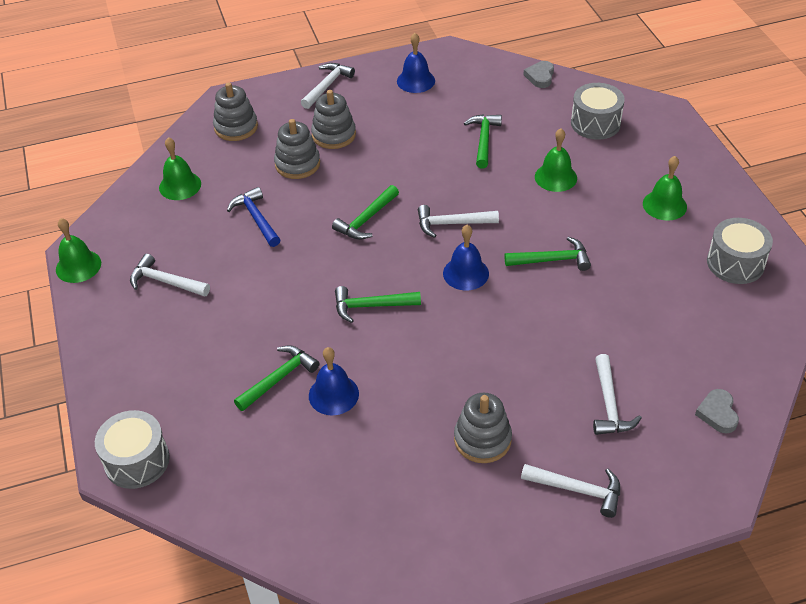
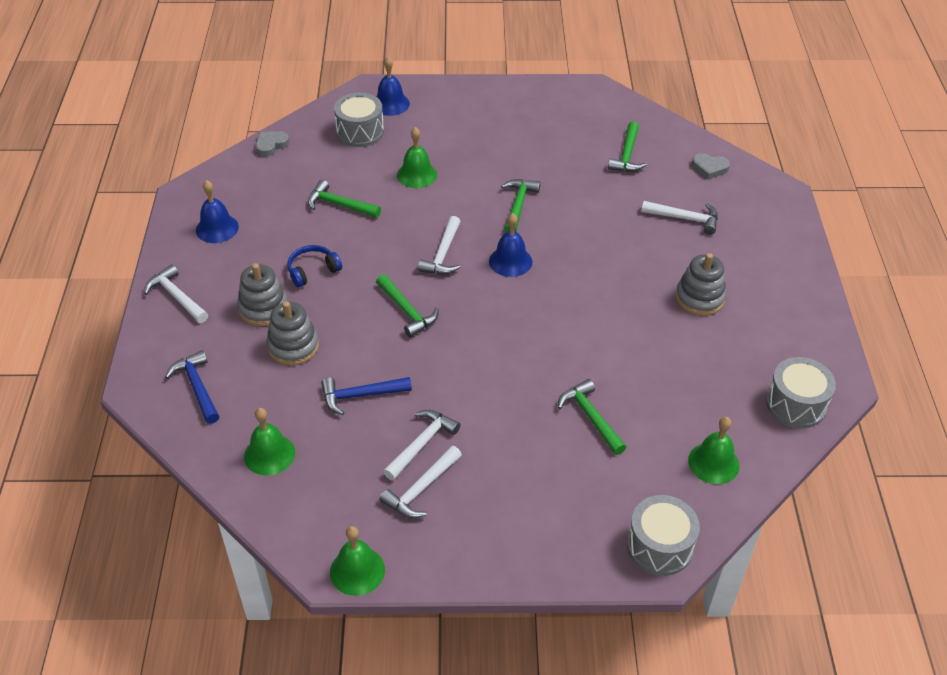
camera: 75 degrees left, 0 degrees up
(236, 127) = (197, 387): grey stacking toy -> blue hammer
(333, 394) = (623, 381): blue bell -> blue bell (390, 104)
(371, 306) = (525, 333): green hammer -> green hammer (627, 155)
(390, 149) = (313, 271): none -> blue headphones
(540, 76) = (271, 145): grey heart -> grey heart turned 105 degrees clockwise
(578, 490) = (761, 258): white hammer -> white hammer (422, 444)
(664, 205) = (484, 125): green bell -> green bell (713, 463)
(735, 263) = (566, 111): grey drum -> grey drum (796, 404)

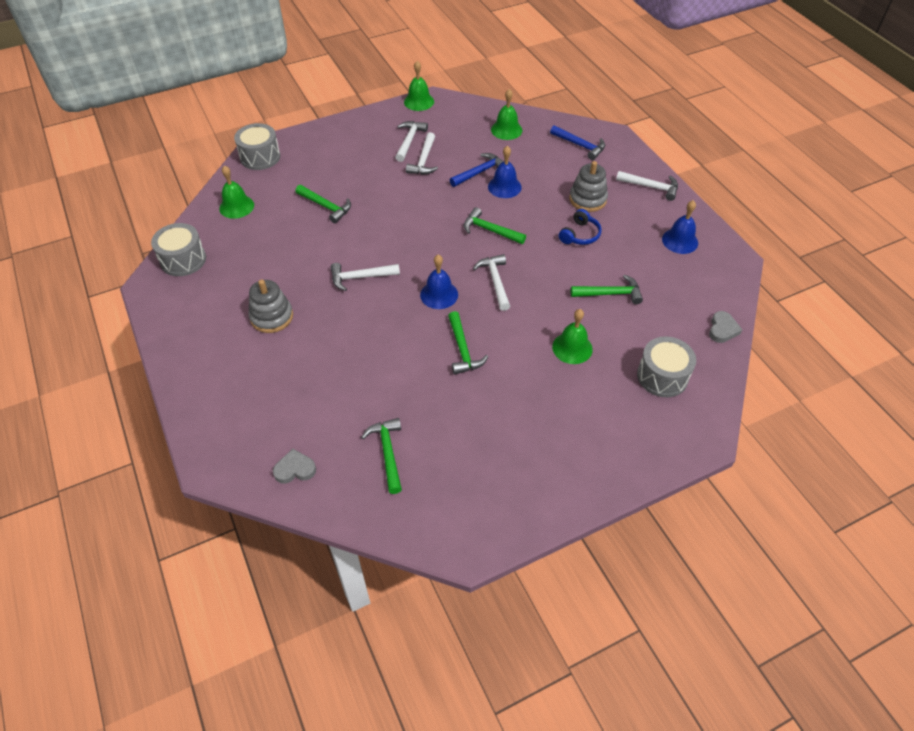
camera: 155 degrees right, 5 degrees up
(293, 346) = (546, 184): grey stacking toy -> none
(390, 104) = (665, 425): blue bell -> blue bell (504, 187)
(685, 218) = (304, 393): white hammer -> white hammer (360, 277)

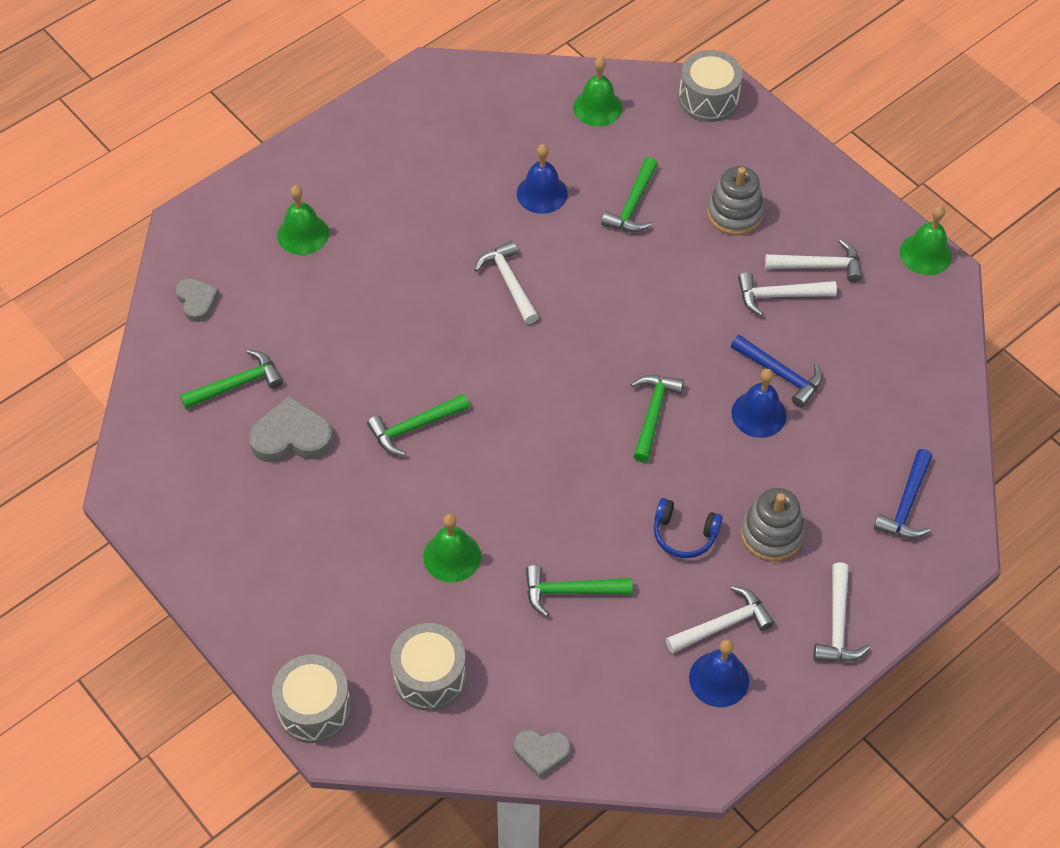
camera: 75 degrees right, 5 degrees up
(183, 260) = (482, 88): grey drum -> grey drum (314, 708)
(271, 317) = (413, 209): grey stacking toy -> grey stacking toy (734, 213)
(439, 294) = (504, 379): blue bell -> blue bell (542, 193)
(448, 424) = (291, 437): none -> grey heart
(495, 281) = (550, 440): white hammer -> white hammer (723, 624)
(506, 130) = (903, 390): green bell -> green bell (303, 234)
(610, 293) = (570, 591): green hammer -> green hammer turned 105 degrees clockwise

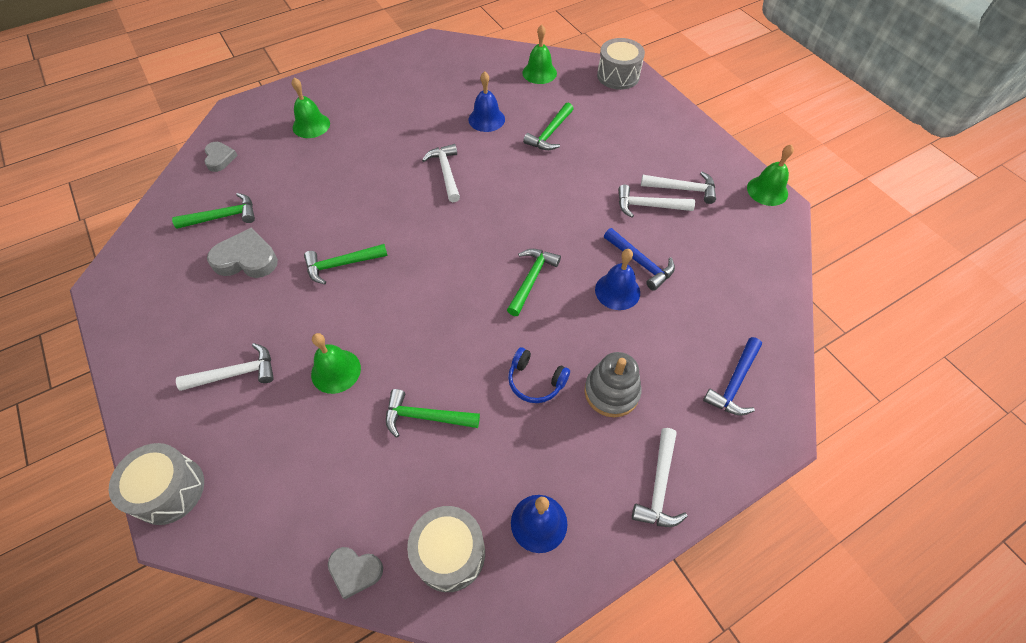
camera: 10 degrees right, 0 degrees up
(429, 676) = (280, 476): grey drum -> grey drum (449, 553)
(723, 624) = (553, 469): white hammer -> white hammer (236, 373)
(734, 213) = (624, 147): grey stacking toy -> none

